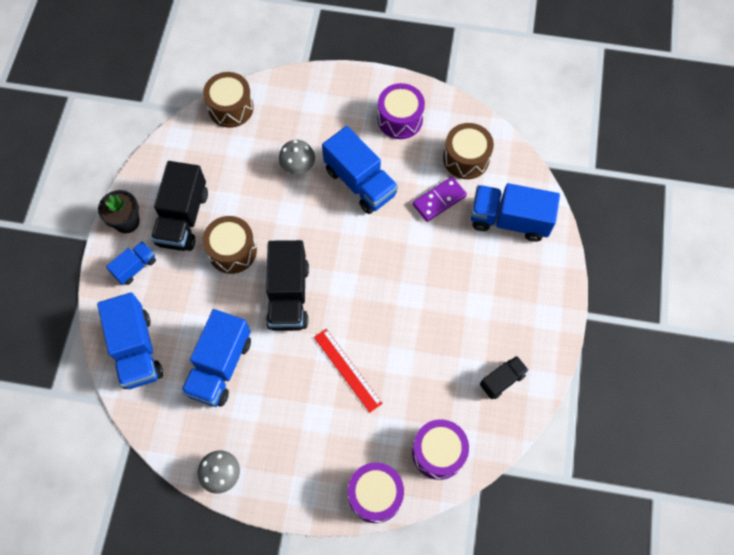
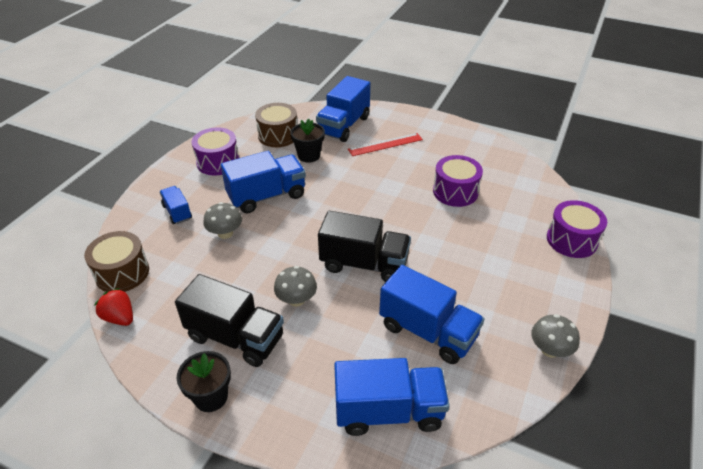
camera: 75 degrees left, 25 degrees down
(135, 267) = (278, 396): blue truck -> blue truck (177, 212)
(185, 129) = (120, 318): none -> red strawberry
(232, 251) = (296, 299): brown drum -> grey mushroom
(347, 370) = (451, 237): red ruler -> red ruler (385, 144)
(438, 452) = (534, 197): purple drum -> purple drum (455, 192)
(439, 200) = (309, 155): purple domino -> black flower pot
(502, 380) = (477, 154): black truck -> none

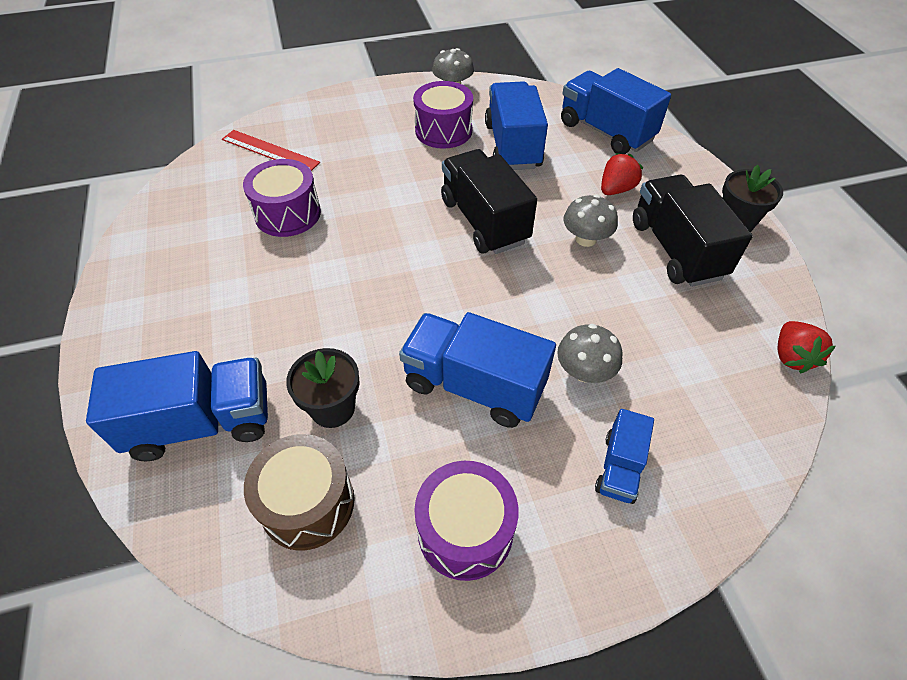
camera: 130 degrees left, 10 degrees up
(122, 273) = (761, 419): brown drum -> none
(318, 355) = (616, 189): none -> red strawberry
(385, 144) = (225, 333): red ruler -> red ruler (270, 151)
(571, 240) = (300, 114): purple drum -> purple drum (443, 131)

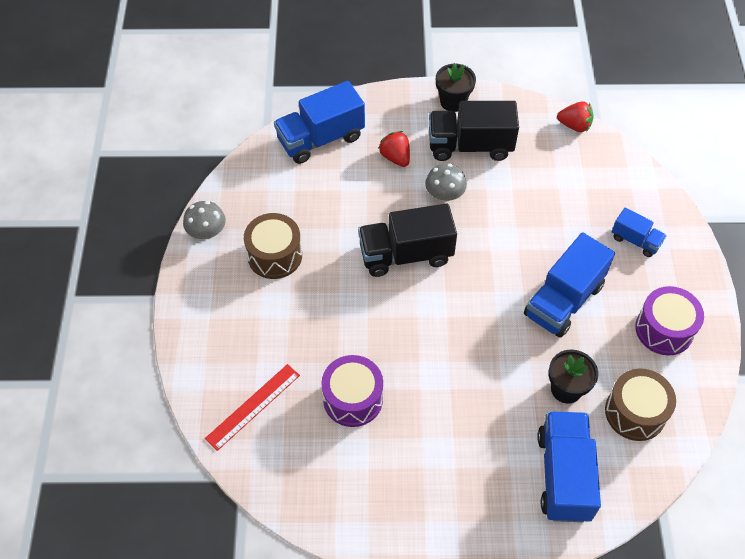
camera: 75 degrees left, 5 degrees up
(443, 131) = (275, 255): purple drum -> brown drum
(512, 146) = (316, 209): blue truck -> none
(584, 371) = (564, 235): grey mushroom -> none

